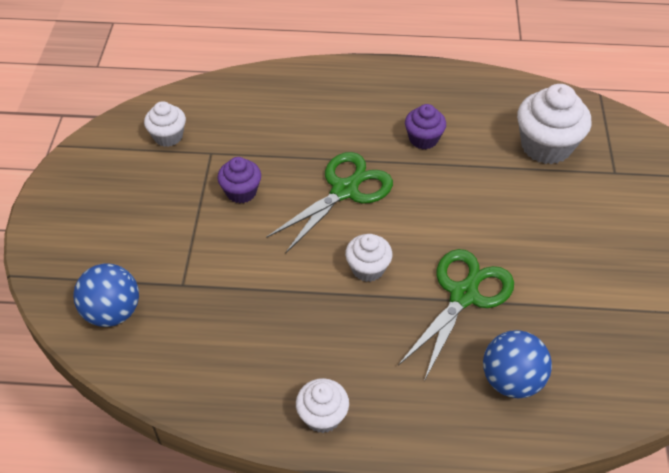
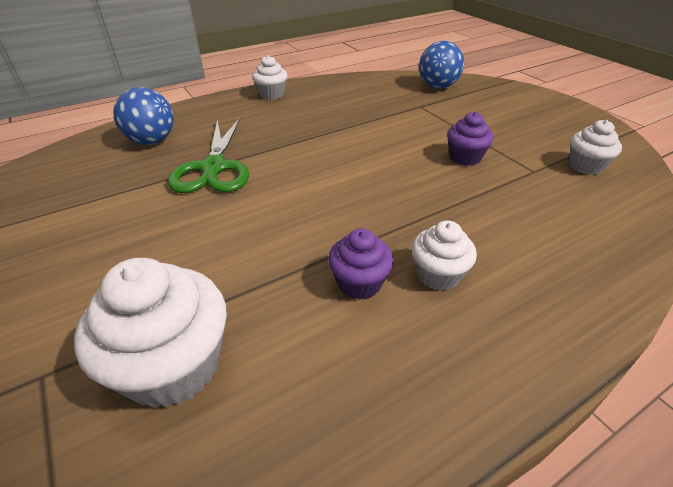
camera: 145 degrees right, 10 degrees down
(344, 190) = (385, 193): green scissors -> none
(368, 268) = (307, 154): white cupcake -> white cupcake (438, 274)

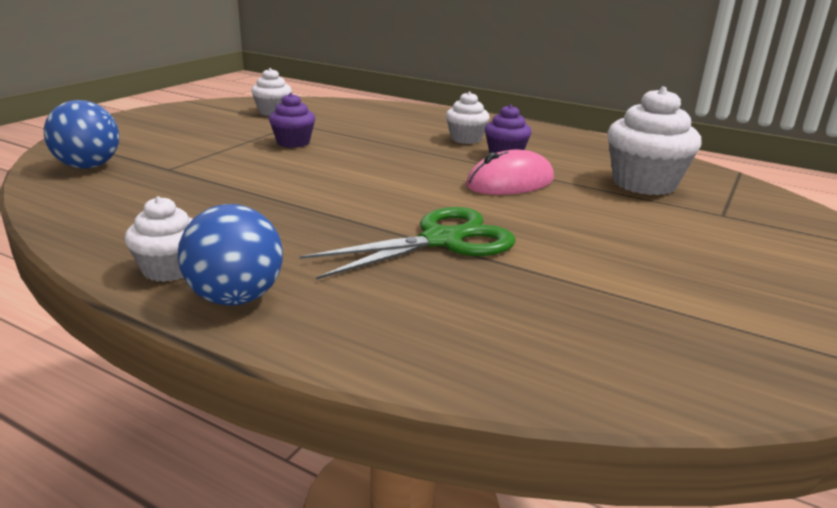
camera: 120 degrees left, 15 degrees down
(152, 141) = (431, 312): blue ball -> blue ball (236, 298)
(276, 244) = (510, 182): none -> pink mouse

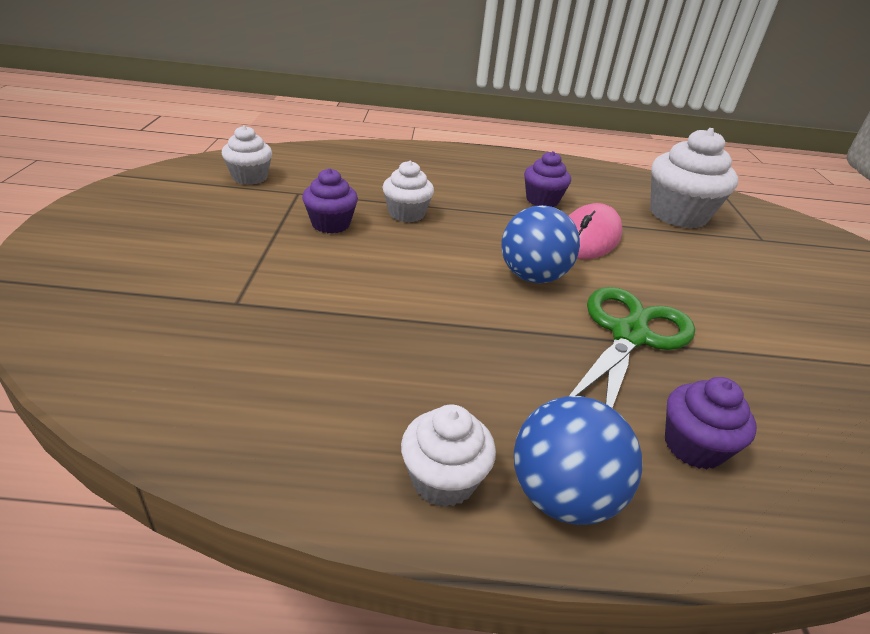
camera: 30 degrees left, 10 degrees up
(88, 166) = (122, 326): blue ball -> blue ball (532, 276)
(386, 306) = (693, 446): none -> purple cupcake
(466, 139) = (486, 185): white cupcake -> white cupcake (406, 214)

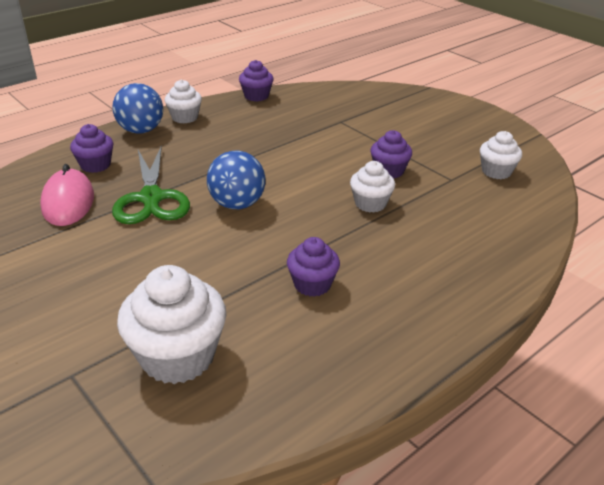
camera: 140 degrees right, 0 degrees up
(232, 450) = (256, 96): none -> purple cupcake
(588, 238) = (233, 261): pink mouse -> pink mouse (68, 202)

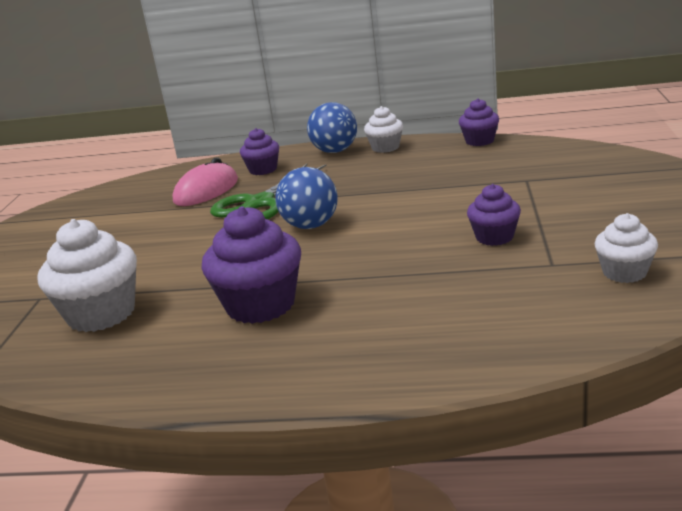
camera: 50 degrees right, 10 degrees down
(312, 284) = (260, 305): purple cupcake -> purple cupcake, size x1.73
(370, 203) = (423, 260): white cupcake -> none

